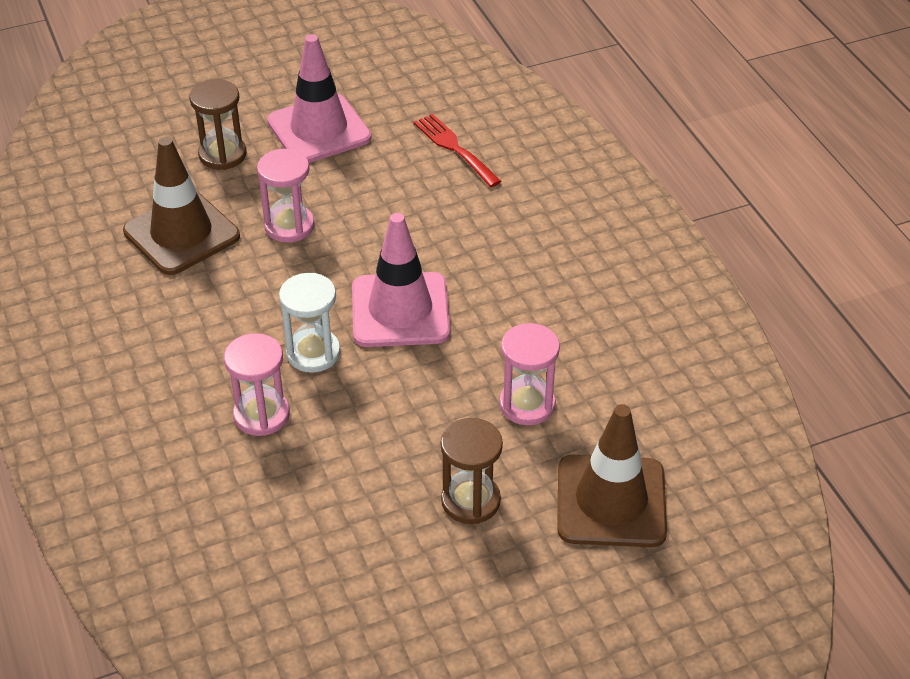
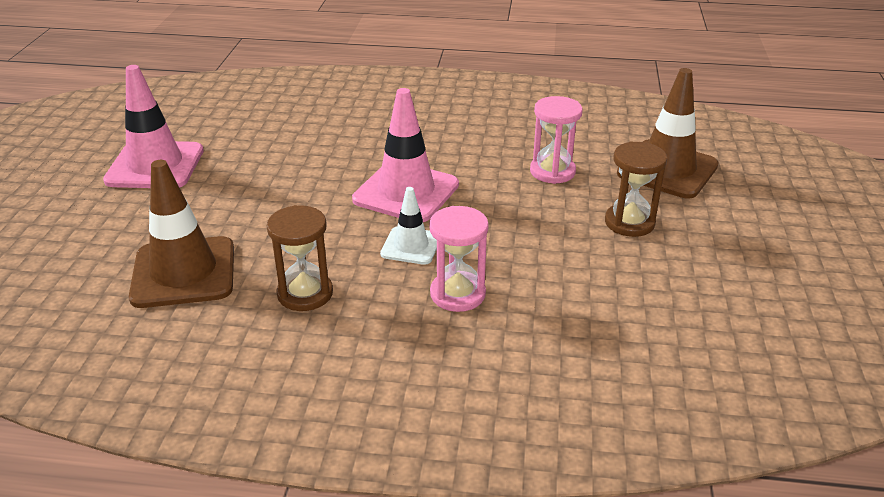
camera: 60 degrees left, 10 degrees down
(222, 154) = (113, 220): brown hourglass -> brown hourglass (305, 293)
(289, 226) = (249, 213): pink hourglass -> none
(313, 353) = (411, 246): white hourglass -> white traffic cone
(454, 148) = (261, 119): red fork -> none

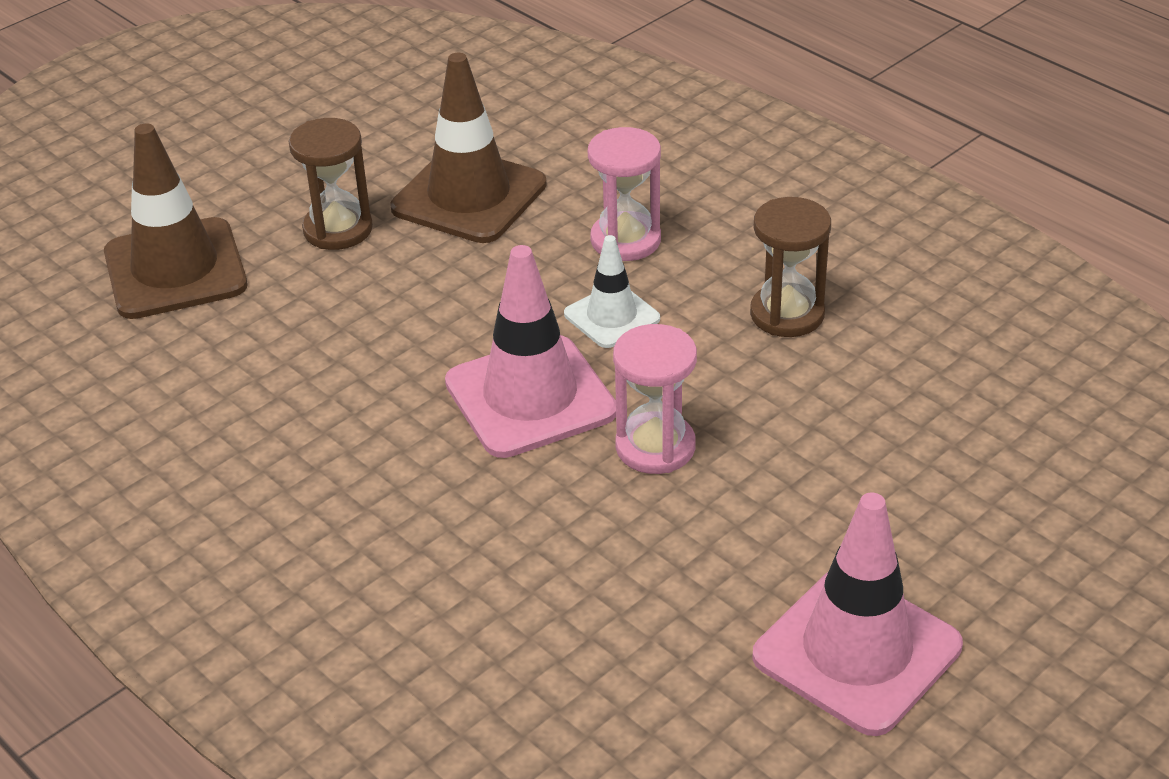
camera: 140 degrees left, 5 degrees up
(184, 272) = (914, 408): brown traffic cone -> brown traffic cone (469, 196)
(552, 171) = (308, 336): pink hourglass -> pink hourglass (655, 447)

